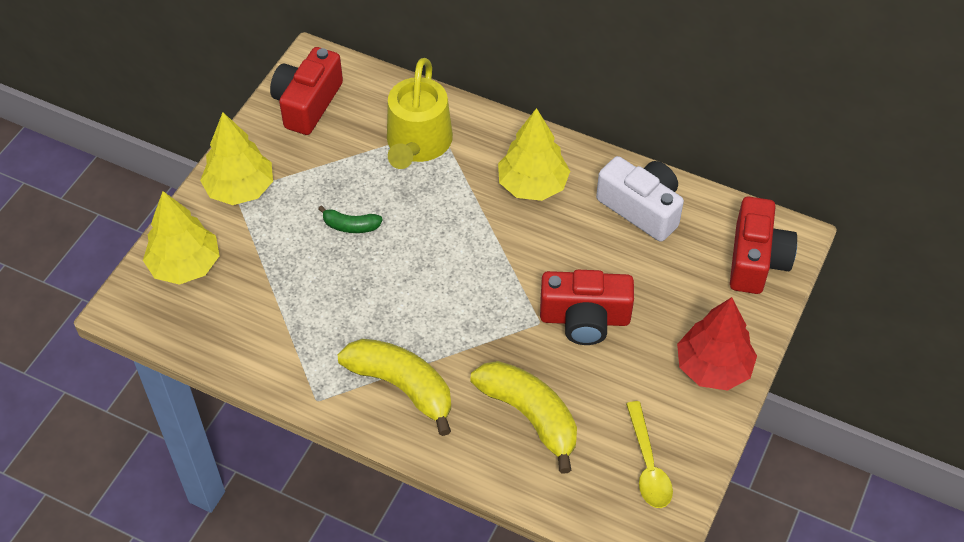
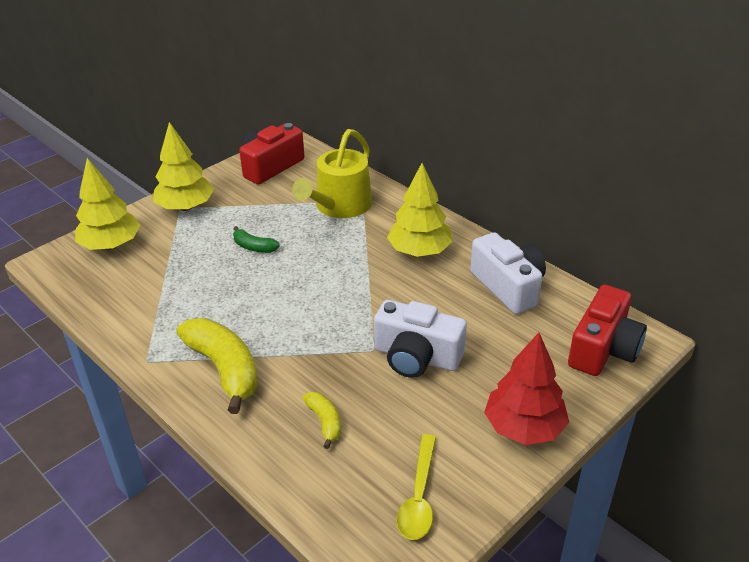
camera: 20 degrees right, 15 degrees down
(530, 415) = (325, 422): yellow banana -> yellow banana, size x0.50
(585, 318) = (416, 357): red camera -> white camera

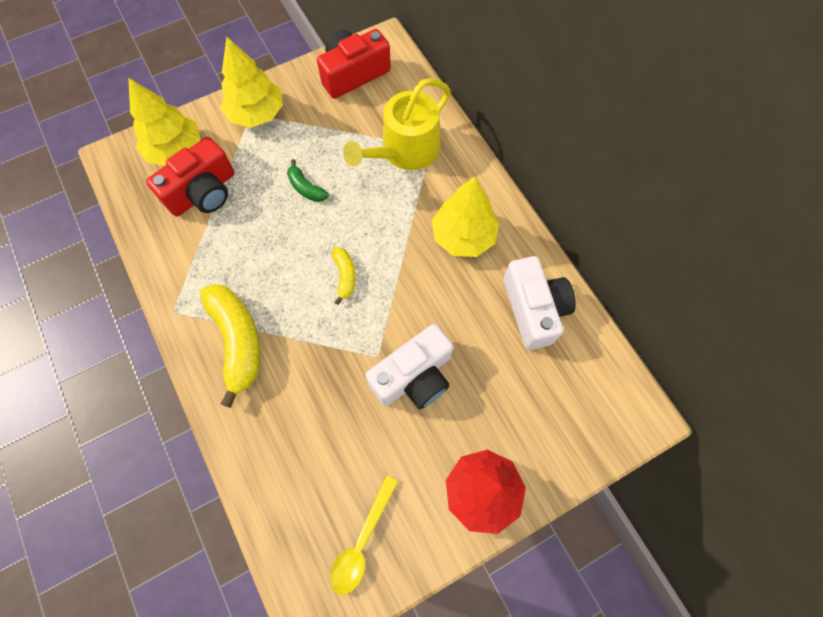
camera: 15 degrees right, 30 degrees up
(325, 422) = (307, 431): yellow banana -> yellow banana (345, 276)
(416, 357) = (414, 376): white camera -> white camera turned 75 degrees counterclockwise
(603, 349) = (595, 417): red camera -> red camera (203, 192)

